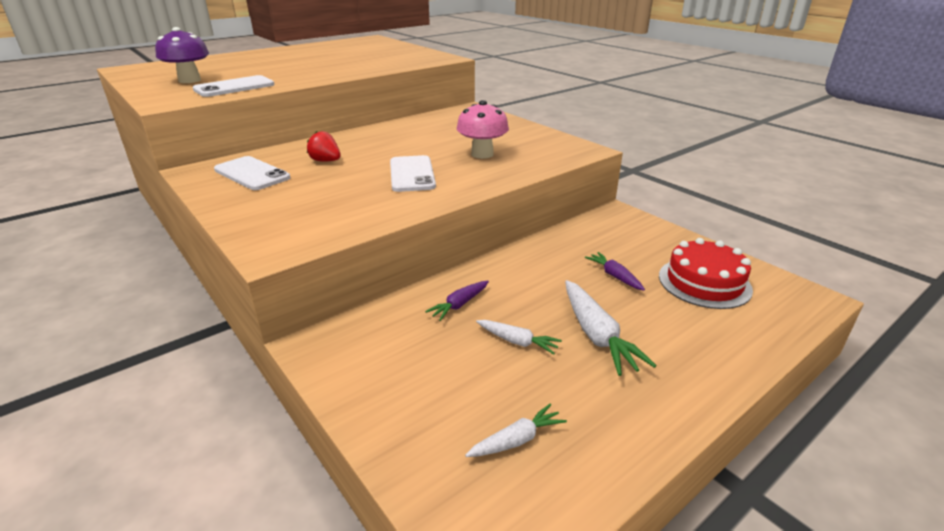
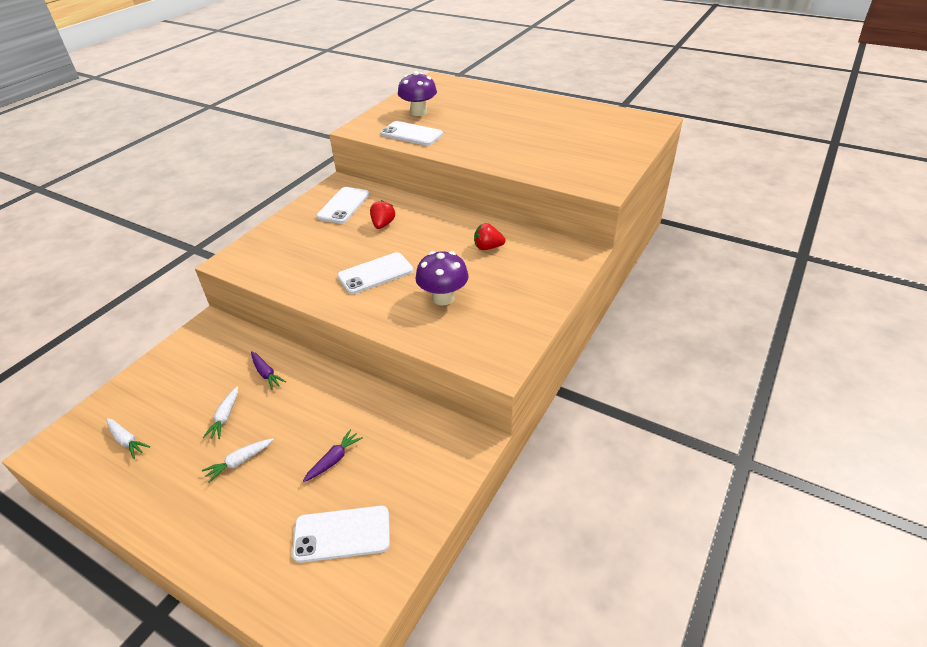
camera: 70 degrees right, 10 degrees up
(426, 130) = (488, 247): none -> red strawberry
(459, 304) = (266, 373): purple carrot -> purple carrot turned 150 degrees counterclockwise
(482, 154) = (443, 298): pink mushroom -> purple mushroom
(596, 335) = (239, 462): white carrot -> white carrot, size x0.59
(704, 282) = (342, 534): red cake -> white phone

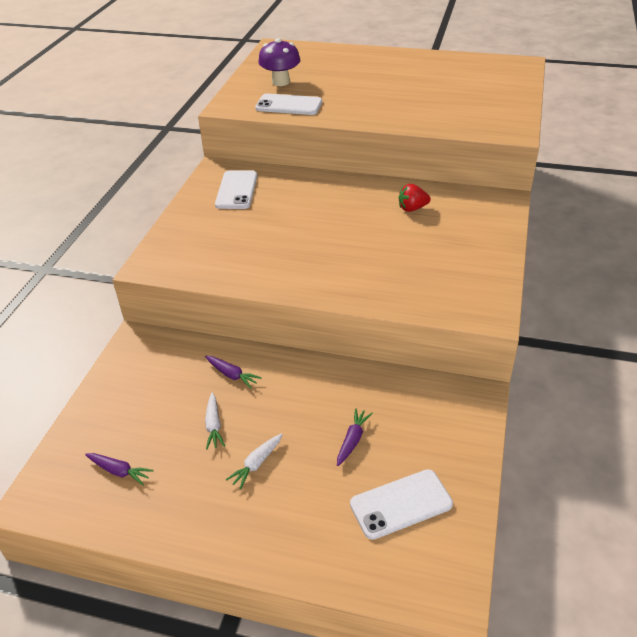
camera: 15 degrees left, 0 degrees up
(127, 441) = (119, 471): white carrot -> purple carrot
(375, 273) = (315, 252): white phone -> none
(383, 225) = (291, 203): red strawberry -> none
(443, 298) = (398, 263): purple mushroom -> none

